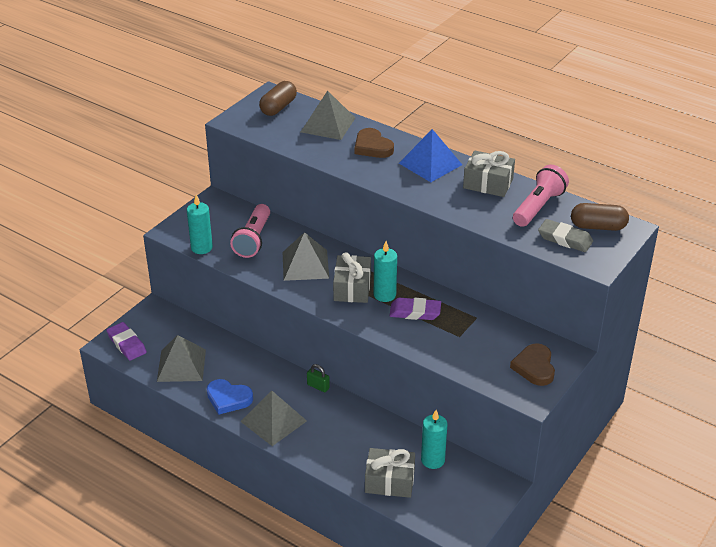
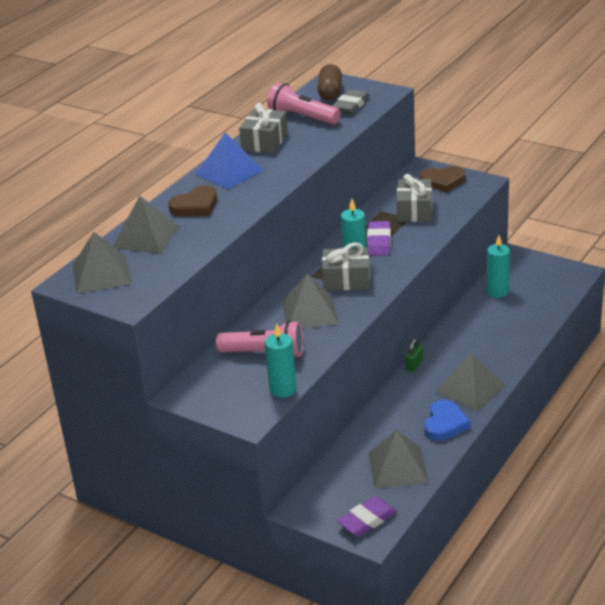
camera: 90 degrees left, 5 degrees down
(278, 107) = (101, 274): brown capsule -> grey pyramid
(389, 481) = (530, 313): grey gift -> grey gift (414, 210)

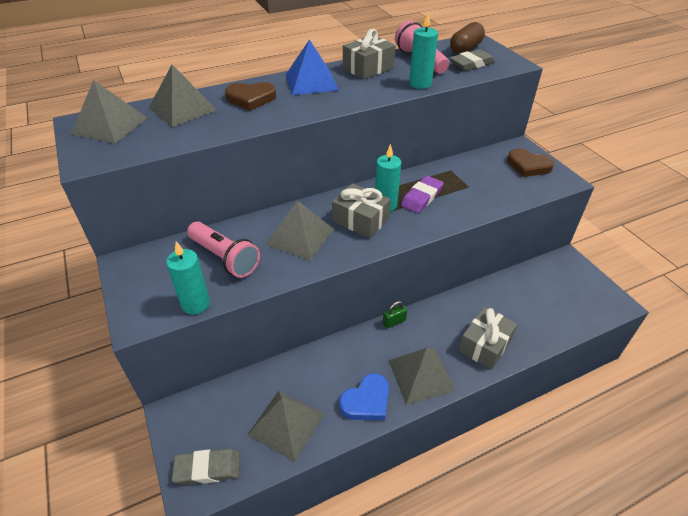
camera: 30 degrees right, 10 degrees up
(367, 520) = (207, 469): purple eraser -> grey eraser
(414, 210) = (479, 182): grey gift -> grey gift (485, 345)
(497, 291) = (525, 286): turquoise candle -> turquoise candle (420, 84)

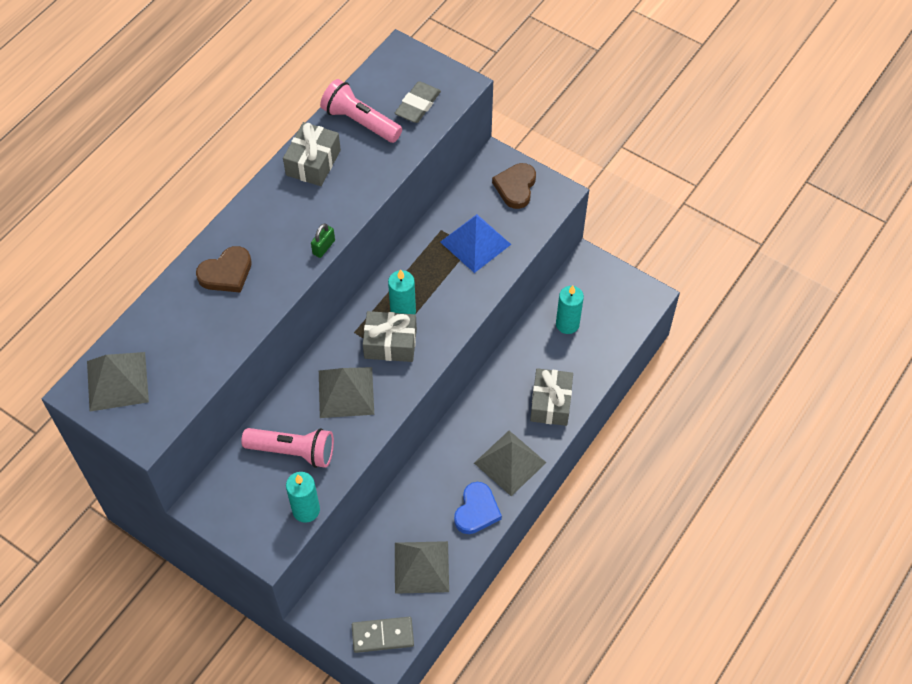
camera: 30 degrees left, 15 degrees up
(182, 109) = (168, 322): grey pyramid -> none
(207, 469) = (382, 636): grey eraser -> grey domino
(311, 82) = (269, 215): blue pyramid -> blue pyramid (475, 243)
(394, 322) = (457, 420): green padlock -> green padlock (323, 247)
(420, 84) = (384, 168): turquoise candle -> turquoise candle (567, 324)
(421, 197) = (432, 284): purple eraser -> none
(465, 49) = (397, 76): brown capsule -> none
(528, 166) = (515, 187): brown heart -> brown heart turned 105 degrees clockwise

